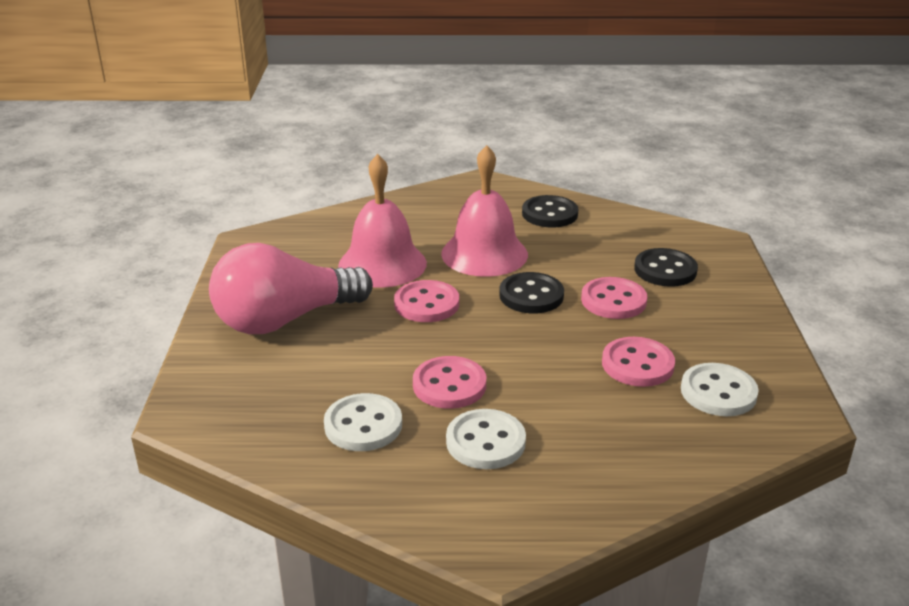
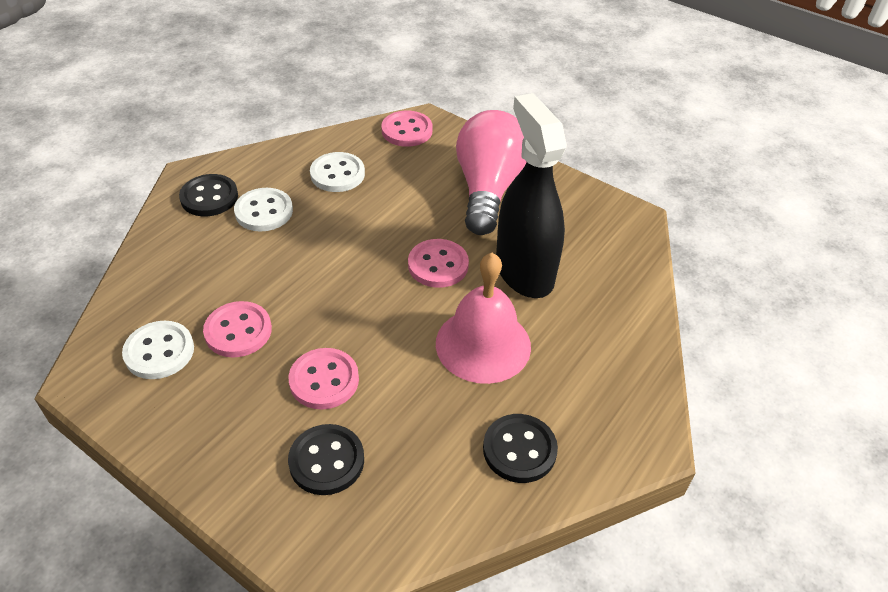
camera: 125 degrees right, 15 degrees up
(382, 264) = (524, 271): pink bell -> black spray bottle
(449, 385) = (331, 225): pink button -> pink button (407, 131)
(531, 295) = (387, 332): black button -> black button (209, 197)

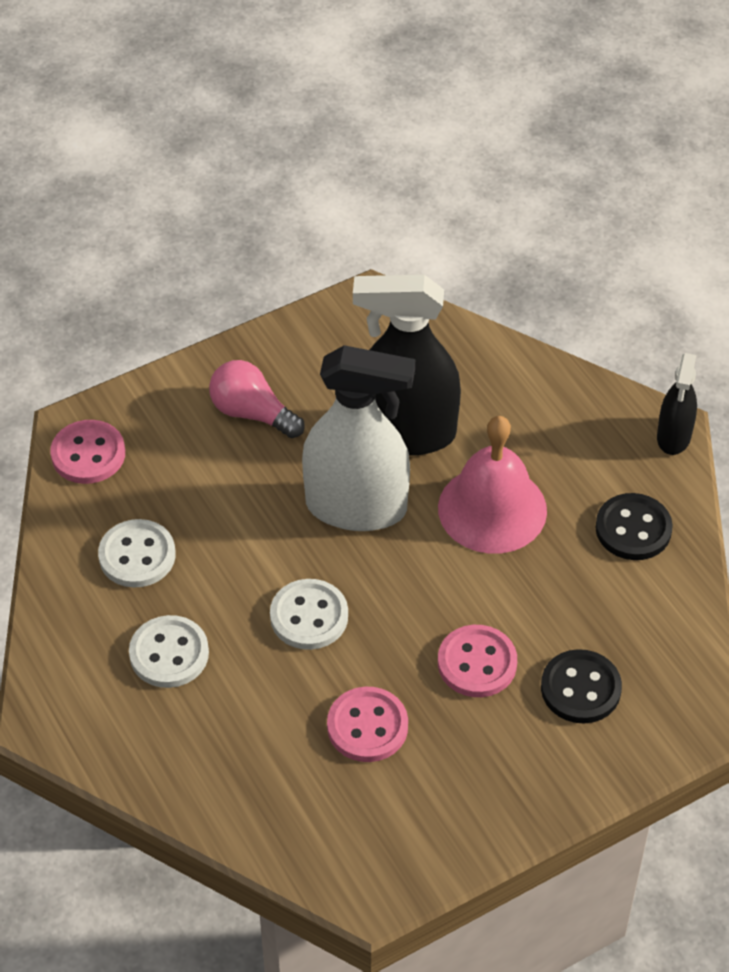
camera: 65 degrees left, 5 degrees up
(159, 352) = (363, 811): white button -> white button (309, 616)
(209, 197) = (106, 708): black button -> none
(438, 265) = (356, 507): pink button -> white spray bottle
(488, 189) = (252, 413): pink light bulb -> pink light bulb, size x0.59
(643, 451) = (673, 436): none -> black spray bottle

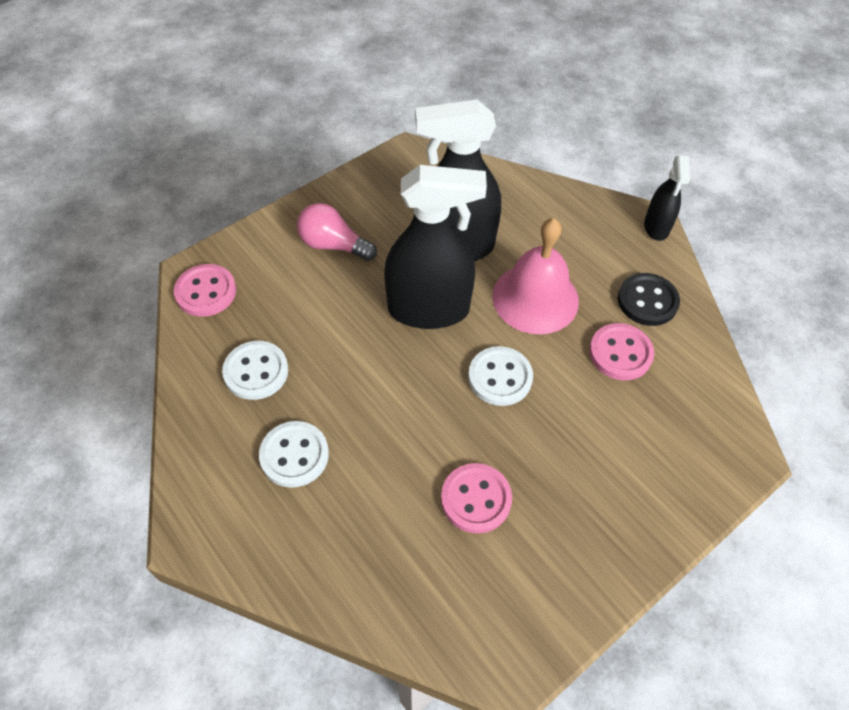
camera: 10 degrees left, 5 degrees up
(309, 616) = (407, 406): white button -> white button (500, 377)
(356, 507) = (429, 309): white spray bottle -> black spray bottle
(477, 663) = (554, 428): pink button -> pink button (620, 353)
(580, 688) = (644, 439): black button -> none

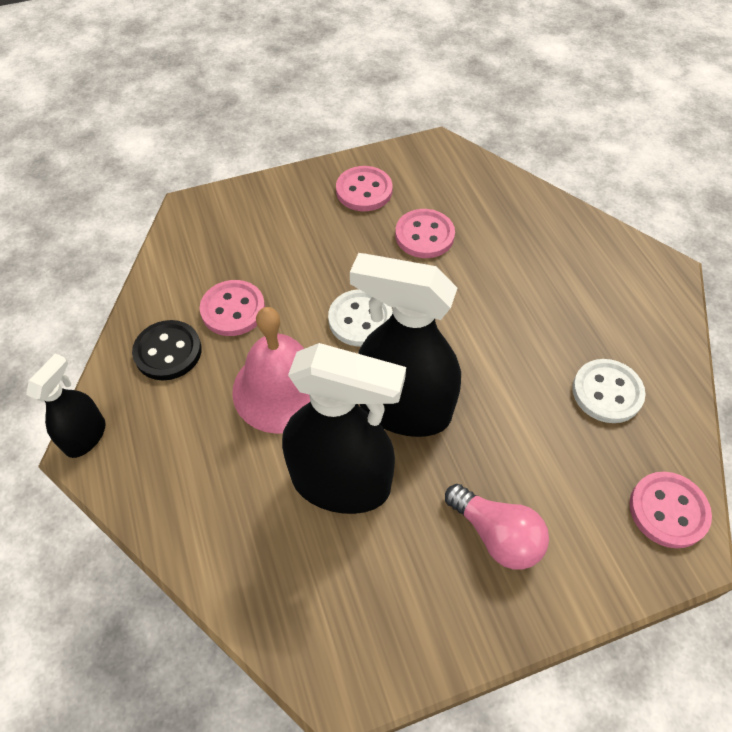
camera: 160 degrees left, 0 degrees up
(294, 455) = (573, 305): white button -> none
(573, 546) = (364, 191): none -> pink button

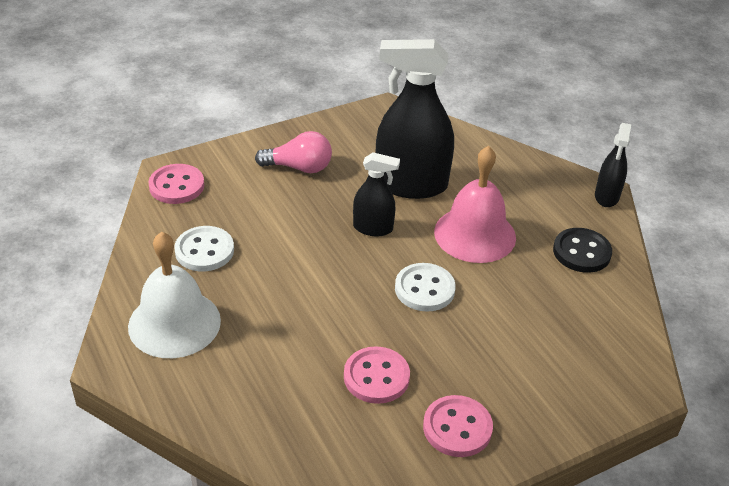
camera: 170 degrees right, 15 degrees down
(233, 310) = (544, 288): pink button -> none
(404, 409) = (373, 228): black spray bottle -> black spray bottle, size x0.53
(496, 535) = (299, 167): pink light bulb -> pink light bulb turned 150 degrees clockwise
(619, 303) = (174, 323): none -> white bell

